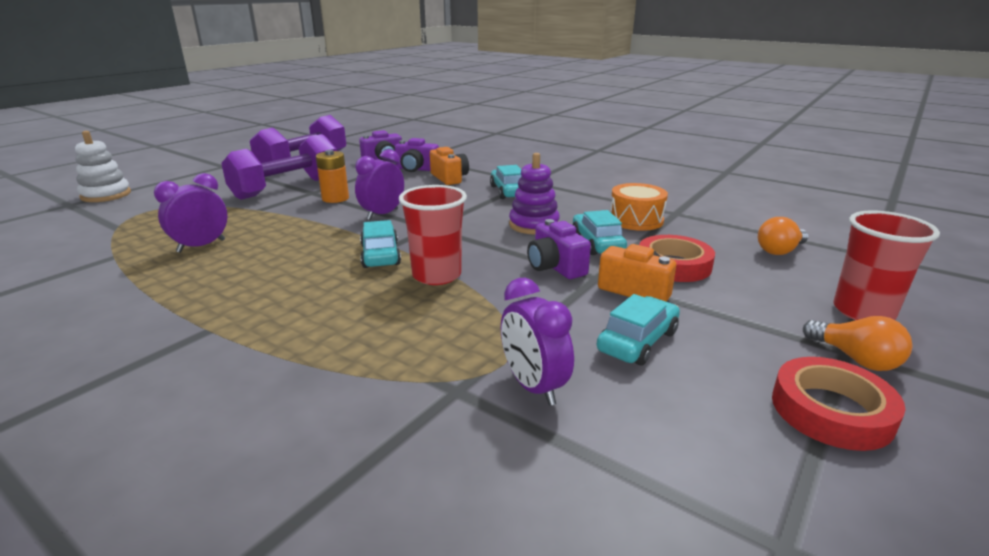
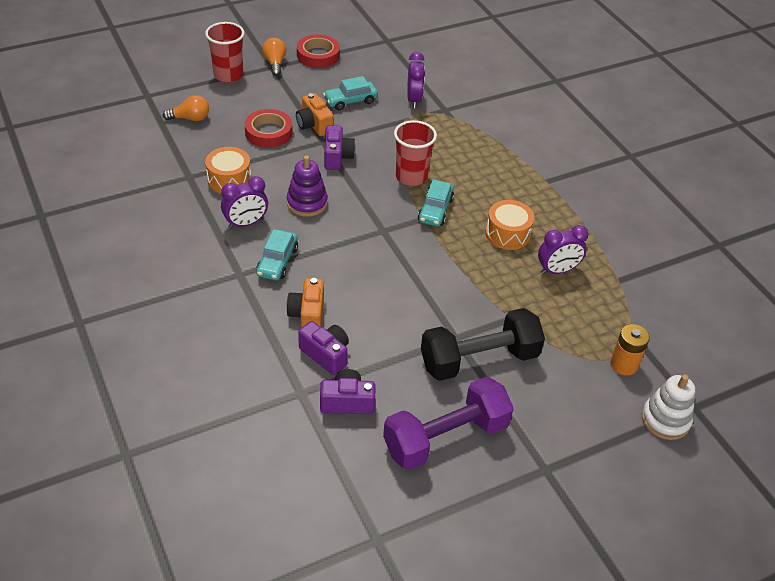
camera: 155 degrees left, 20 degrees up
(272, 258) = (507, 234): none -> orange drum
(286, 188) = (479, 360): purple dumbbell -> black dumbbell
(335, 198) = (438, 313): orange battery -> orange battery (624, 364)
(382, 214) = (409, 265): purple clock -> purple clock (246, 223)
(597, 243) = (287, 167): turquoise car -> none

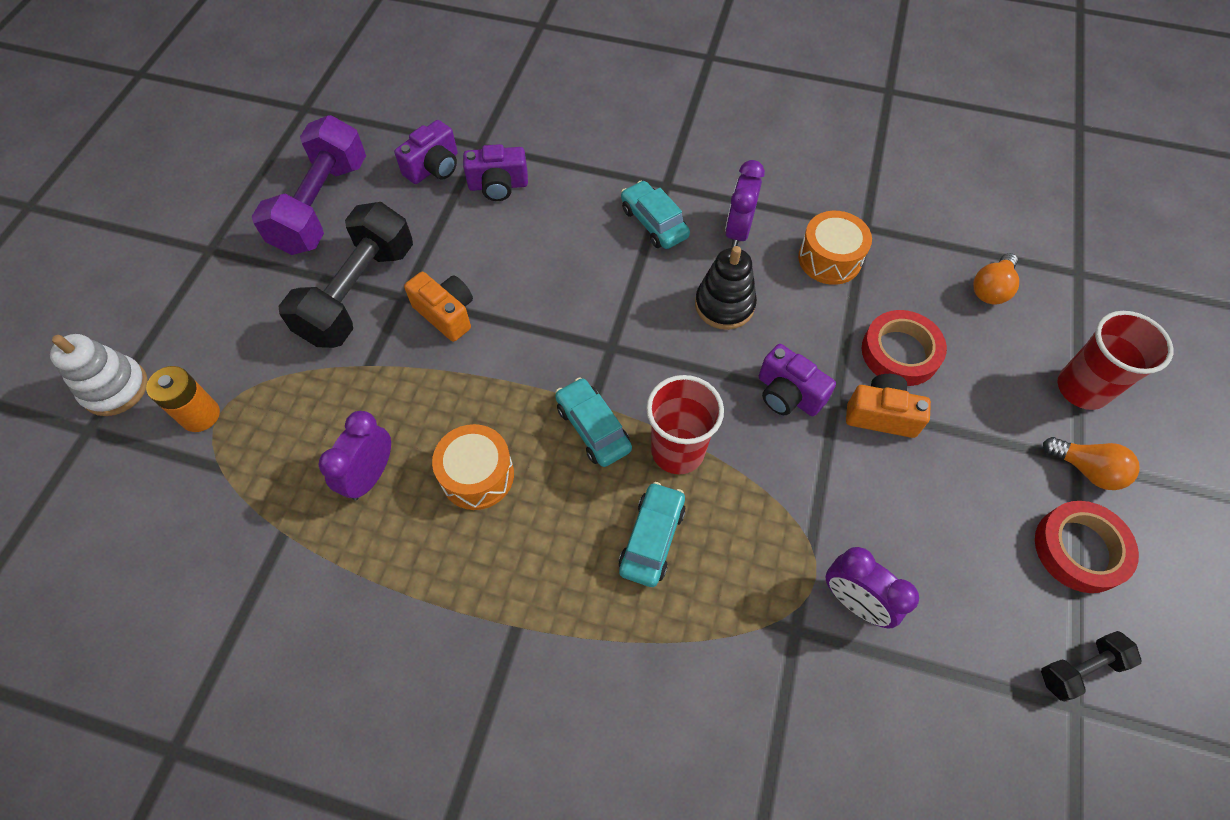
camera: 135 degrees right, 15 degrees up
(307, 203) = (724, 305): purple stacking toy -> black stacking toy
(307, 314) = (559, 202): orange camera -> orange camera (446, 314)
(350, 101) = (912, 504): turquoise car -> turquoise car (652, 538)
(370, 43) = (1080, 669): none -> black dumbbell

